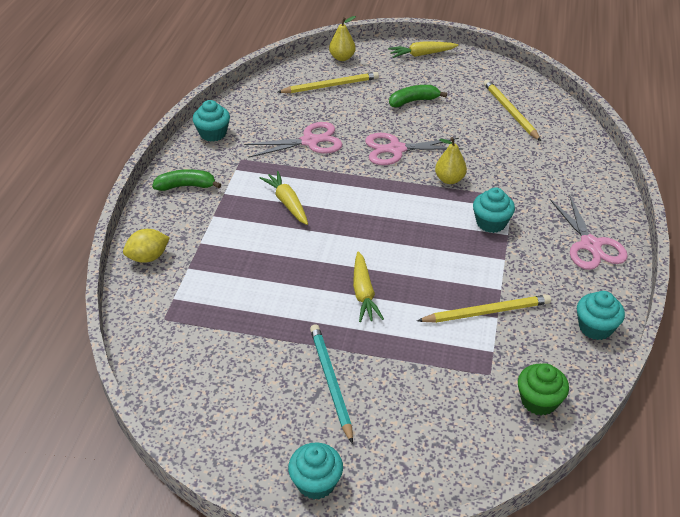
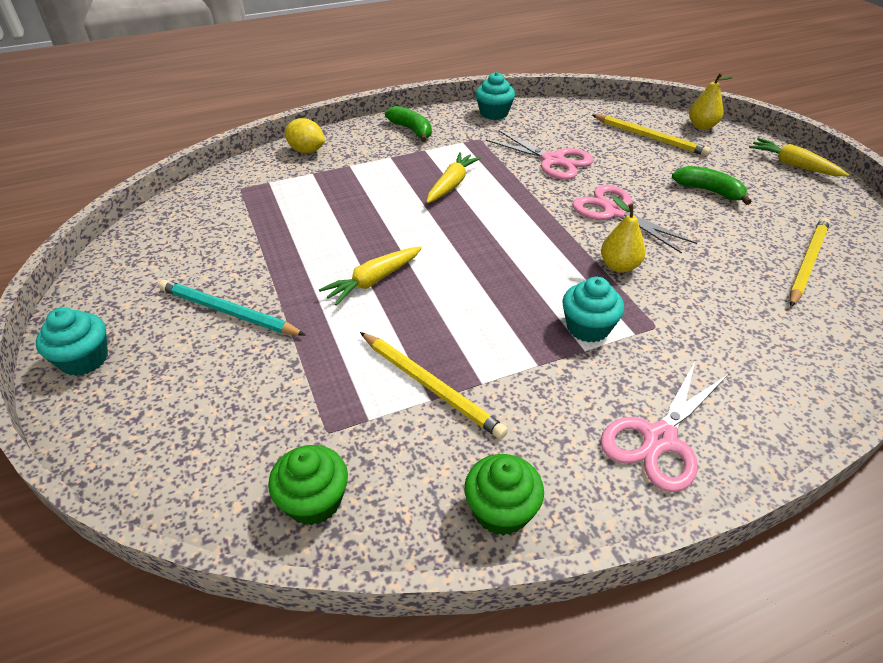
camera: 55 degrees right, 0 degrees up
(331, 382) = (228, 312): turquoise pencil -> turquoise pencil turned 105 degrees counterclockwise
(595, 327) = (501, 510): turquoise cupcake -> green cupcake

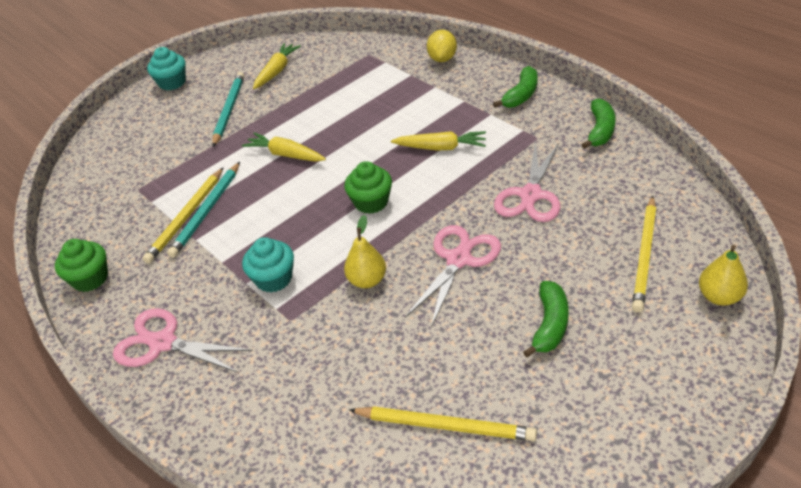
camera: 75 degrees right, 0 degrees up
(314, 501) = (88, 203): green cupcake -> green cupcake (371, 202)
(432, 364) = (207, 211): none -> turquoise pencil
(494, 113) = (600, 130): turquoise cupcake -> green banana
(793, 165) = (679, 401): yellow carrot -> yellow carrot (277, 71)

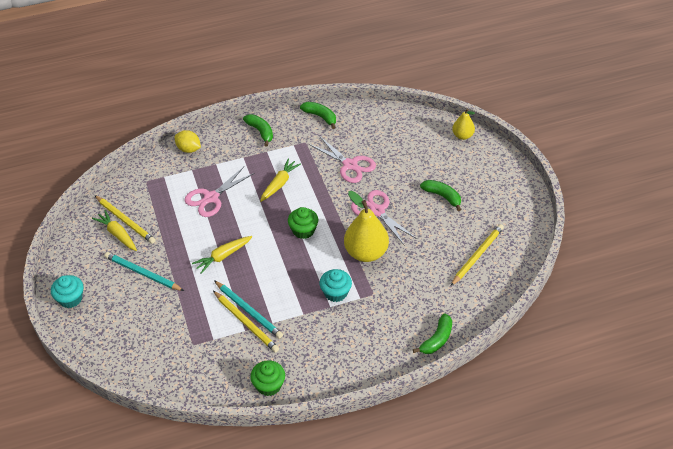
camera: 70 degrees left, 5 degrees up
(163, 343) = (352, 356): pink scissors -> pink scissors (211, 198)
(230, 436) = (437, 339): none -> green banana
(367, 280) = (366, 253): yellow pear -> yellow pear, size x1.80
(645, 255) = (422, 145): yellow pencil -> yellow pencil (125, 221)

